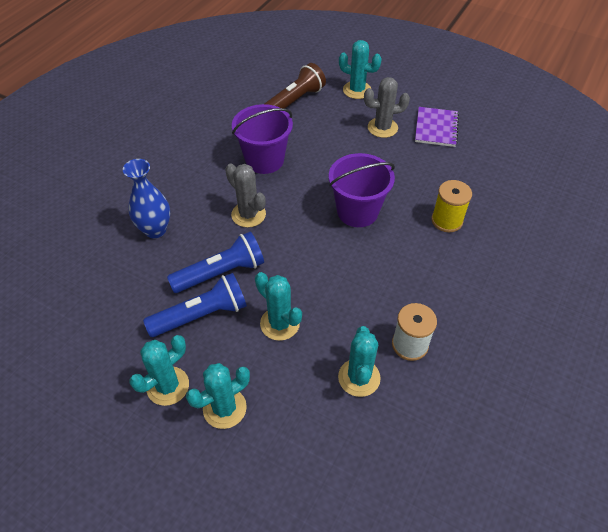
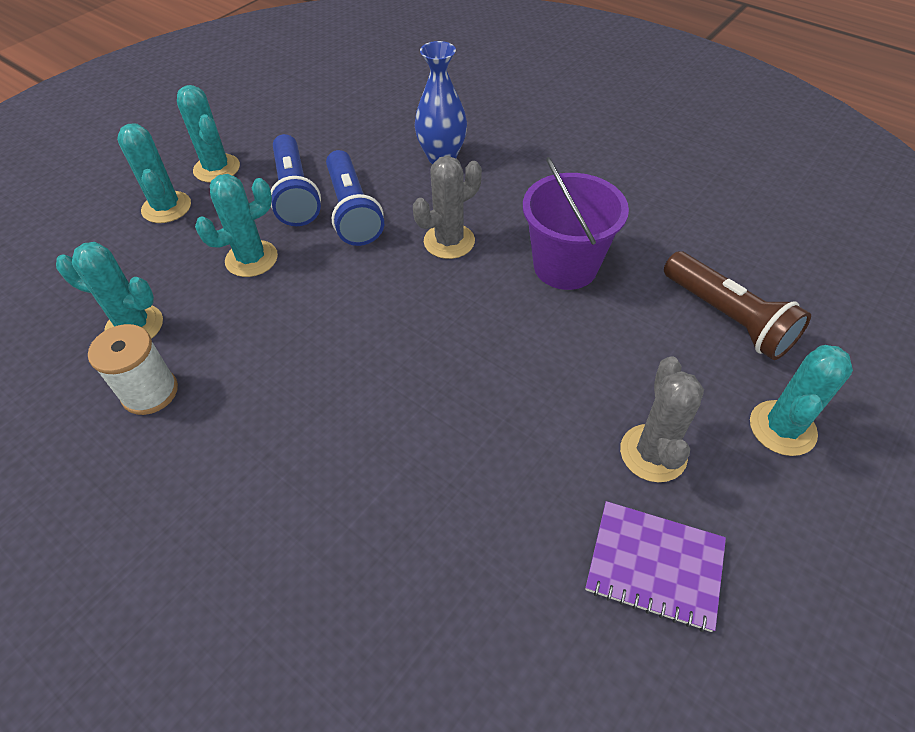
camera: 100 degrees right, 0 degrees up
(357, 211) = (425, 371): purple bucket -> none
(447, 220) = (370, 510): yellow spool -> none

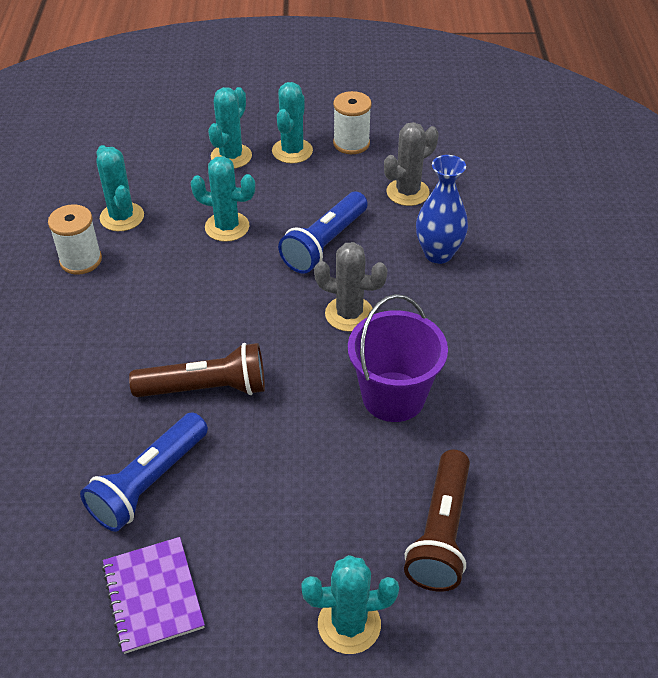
camera: 50 degrees right, 5 degrees down
(258, 132) = (351, 143): none -> white spool
(295, 193) = (310, 204): blue flashlight -> blue flashlight (149, 483)
(434, 383) = (206, 388): none -> brown flashlight
(653, 453) = (251, 548): grey cactus -> grey cactus (407, 192)

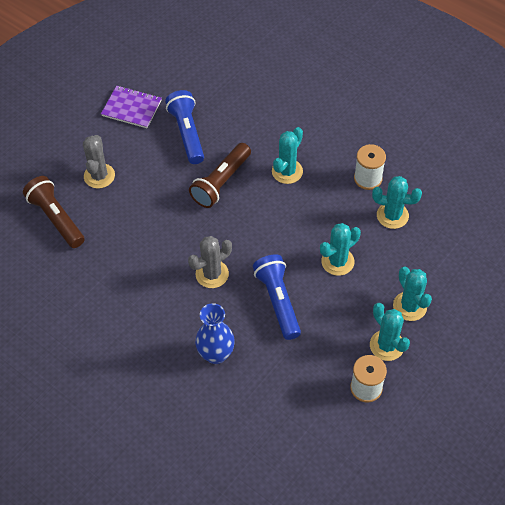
camera: 130 degrees right, 10 degrees up
(349, 624) = (54, 160): turquoise cactus -> turquoise cactus (287, 171)
(393, 396) = (140, 254): purple bucket -> none
(407, 192) = (285, 382): grey cactus -> grey cactus (99, 176)

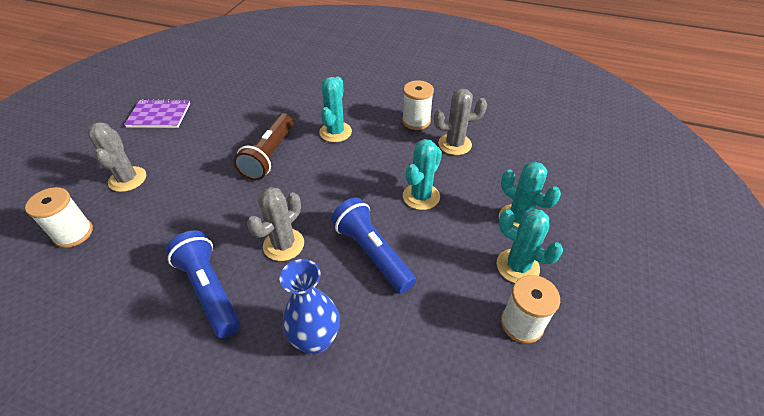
camera: 20 degrees left, 10 degrees down
(56, 218) = (73, 233): brown flashlight -> white spool
(187, 133) = (223, 123): blue flashlight -> blue flashlight (209, 290)
(392, 215) = (454, 144): turquoise cactus -> grey cactus

